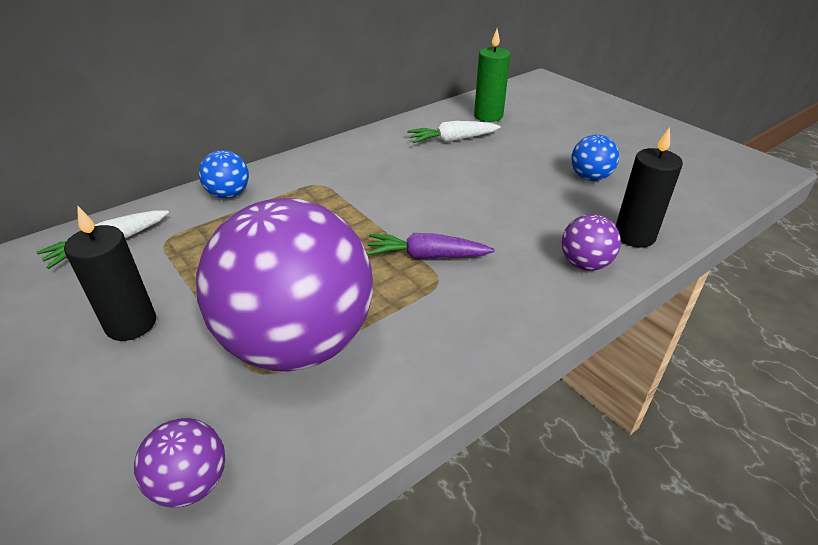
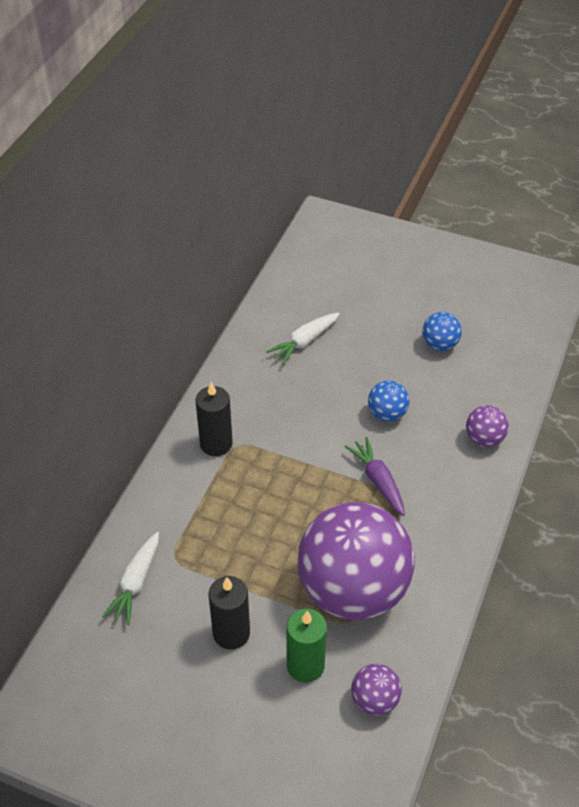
camera: 30 degrees left, 10 degrees up
(229, 194) = (175, 489): blue ball -> blue ball (387, 414)
(427, 256) = (378, 481): purple carrot -> purple carrot turned 90 degrees clockwise
(488, 116) = (311, 295): green candle -> green candle (305, 665)
(634, 236) = (501, 396): black candle -> black candle (216, 444)

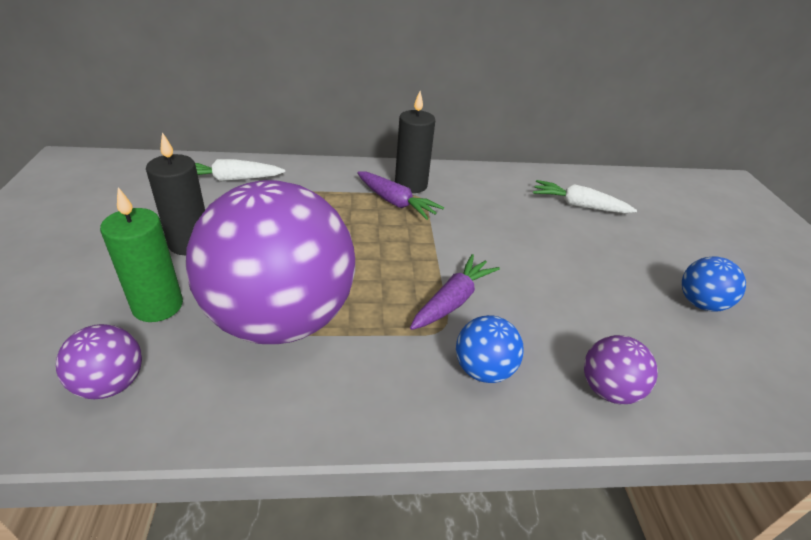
camera: 60 degrees right, 10 degrees down
(239, 466) = (395, 202): none -> purple carrot
(387, 414) = (552, 284): blue ball -> blue ball (483, 369)

